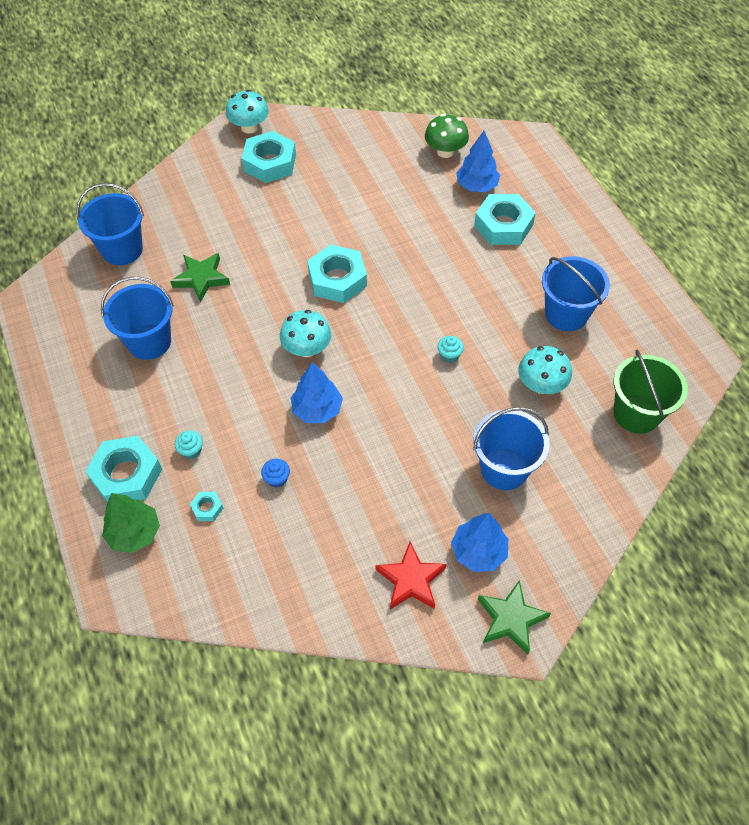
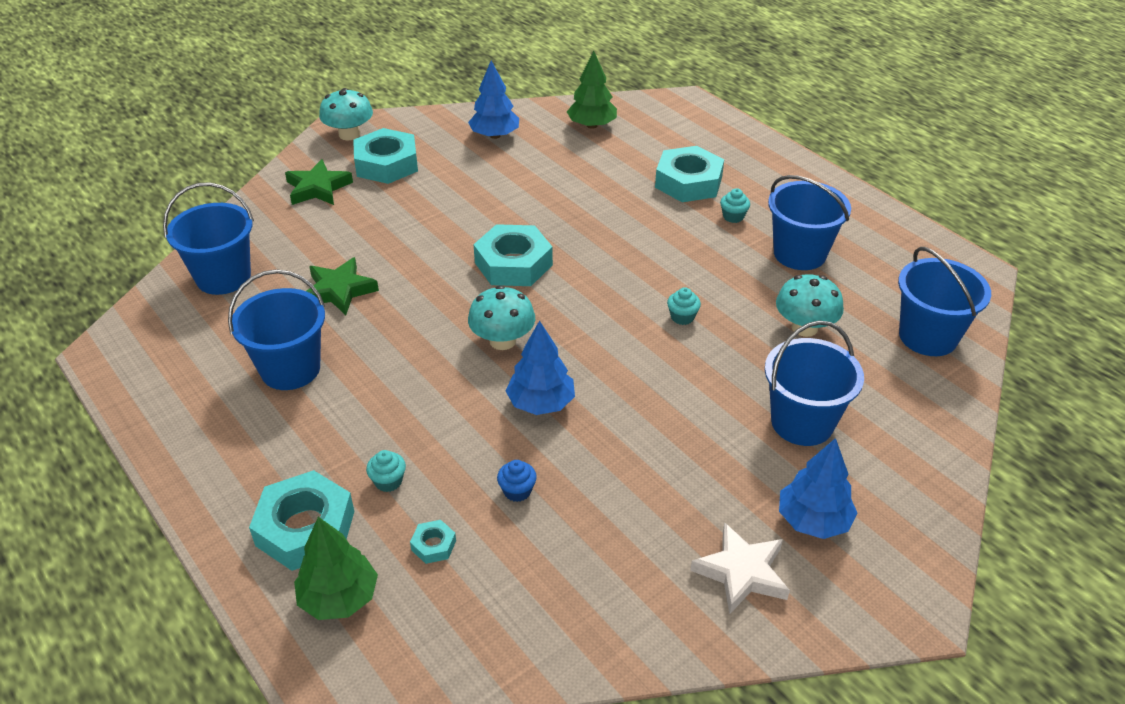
camera: 15 degrees left, 15 degrees down
(411, 580) = (741, 572): red star -> white star
(445, 151) = (592, 125): green mushroom -> green tree
(476, 186) = (641, 151): blue tree -> blue tree (494, 135)
(510, 619) = (889, 590): green star -> green star (318, 188)
(526, 267) = (733, 217): none -> turquoise cupcake
(636, 414) = (928, 336): green bucket -> blue bucket

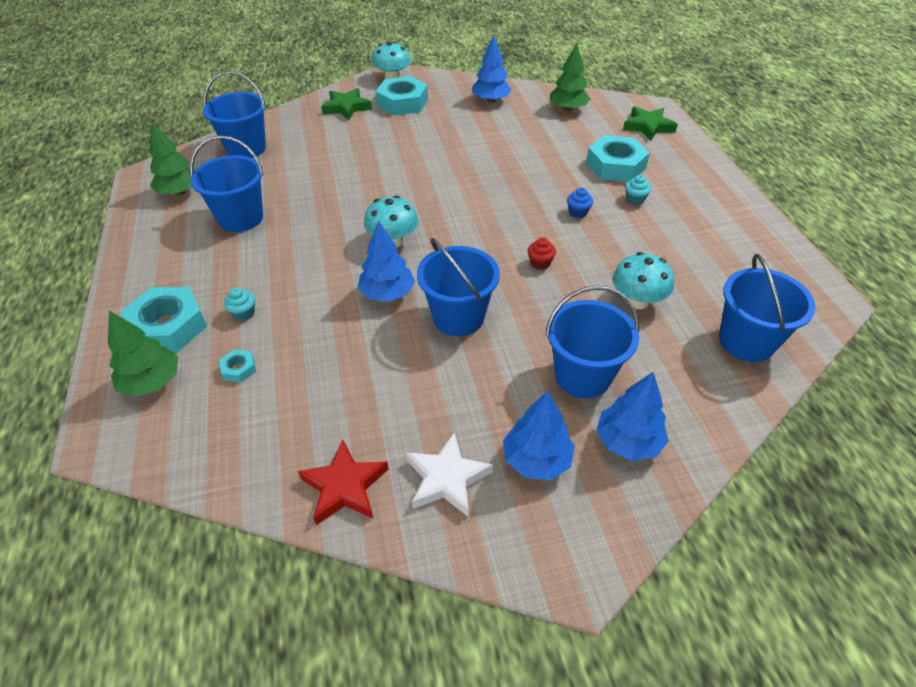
camera: 25 degrees right, 5 degrees up
(177, 359) = (179, 192): none -> green tree
(339, 291) = (310, 176): green star -> green star (648, 127)
(513, 264) = (440, 190): turquoise nut -> none
(517, 491) = (324, 351): blue cupcake -> blue cupcake (578, 212)
(646, 621) = (344, 486): none -> red star
(682, 317) = (540, 263): turquoise cupcake -> red cupcake
(799, 254) = (672, 242): blue bucket -> blue bucket (458, 317)
(884, 471) = (628, 441): none -> blue tree

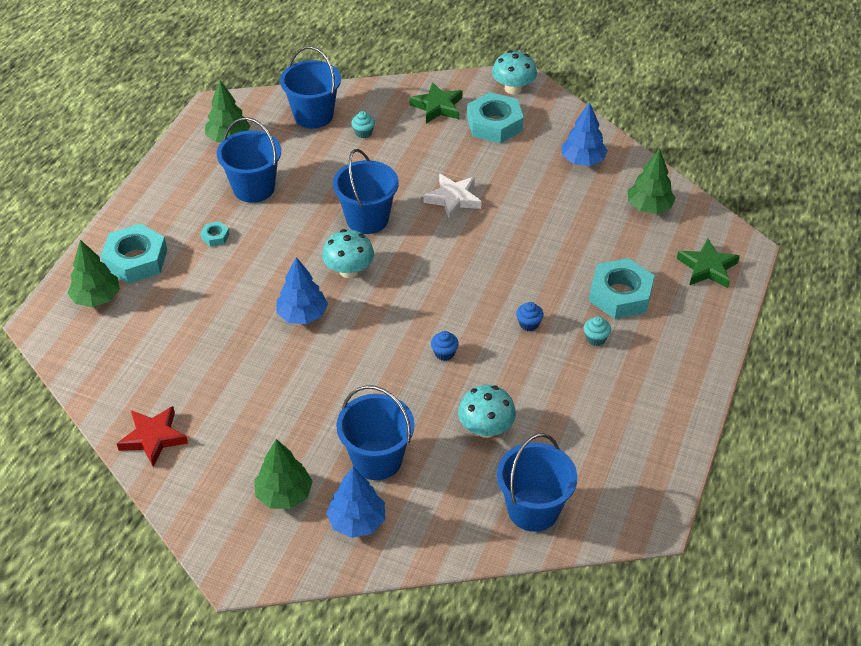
camera: 35 degrees right, 0 degrees up
(239, 369) = (155, 319): turquoise nut -> turquoise nut (215, 236)
(244, 313) = (191, 276): turquoise cupcake -> turquoise cupcake (363, 133)
(447, 478) = (217, 471): white star -> white star (453, 199)
(458, 317) = (335, 363): blue bucket -> blue bucket (367, 219)
(536, 459) = (284, 494): blue tree -> green tree
(540, 263) = (444, 353): red cupcake -> blue cupcake

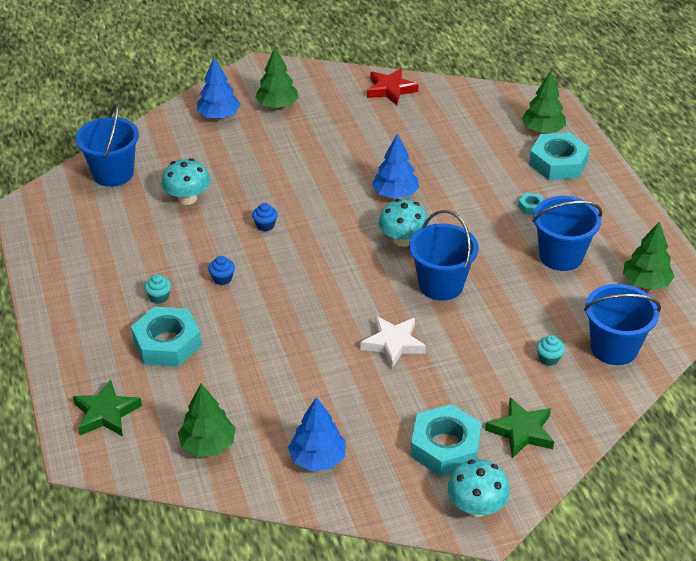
camera: 140 degrees right, 5 degrees down
(377, 459) = (241, 147): blue bucket -> none

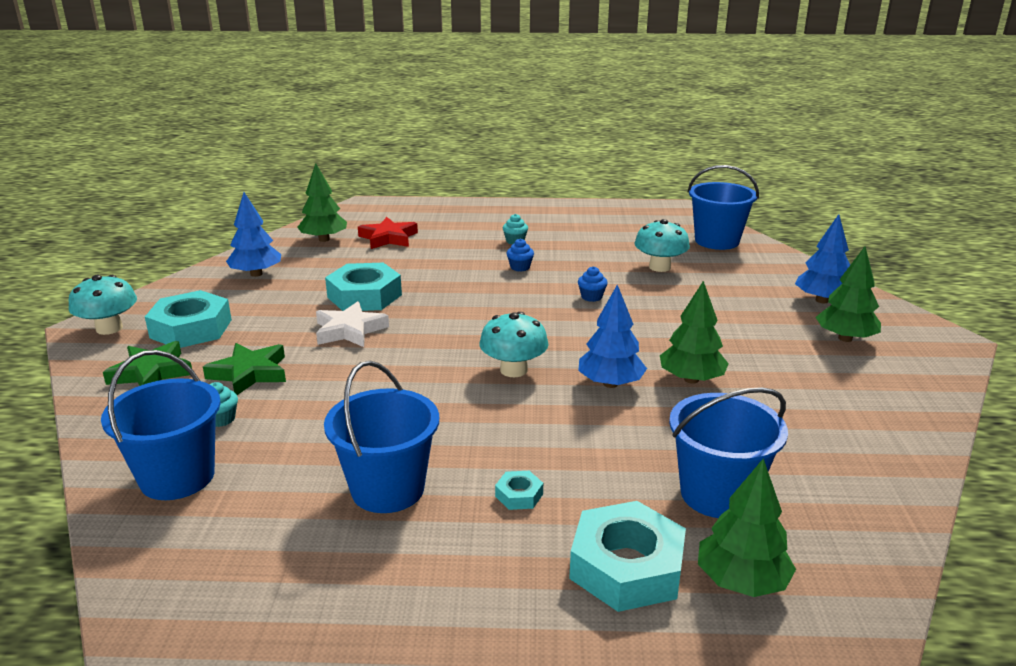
camera: 110 degrees right, 15 degrees down
(106, 413) = (397, 213): green star -> green star (250, 373)
(167, 343) = (453, 238): turquoise nut -> turquoise nut (364, 296)
(390, 90) = (892, 436): red star -> red star (388, 238)
(441, 285) = (413, 377): blue bucket -> blue bucket (717, 494)
(646, 283) = (256, 560): green tree -> green tree (691, 379)

